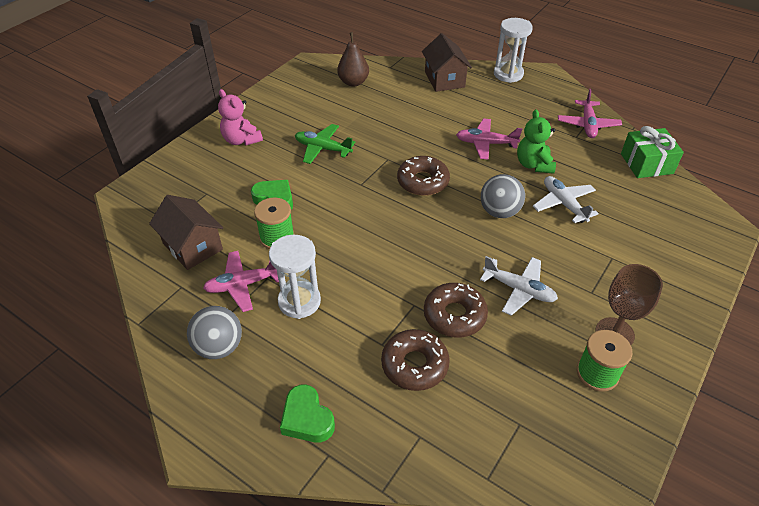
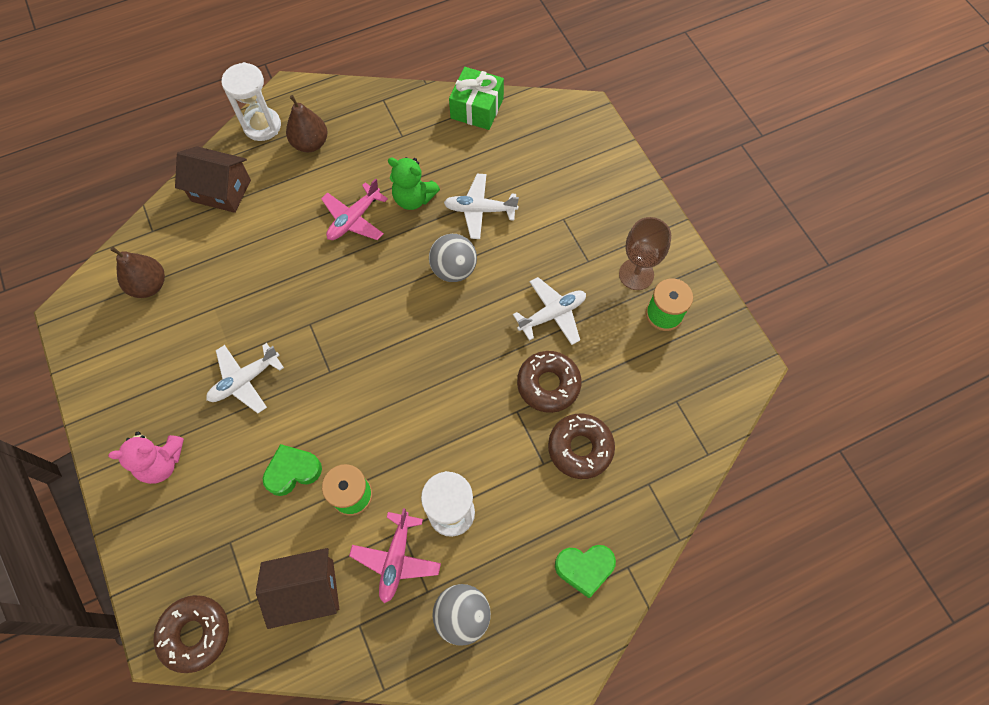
camera: 60 degrees left, 20 degrees up
(323, 149) = (245, 380): green plane -> white plane
(423, 182) = (367, 311): brown donut -> brown donut (195, 633)
(520, 99) = (310, 143): none -> brown pear
(587, 125) = (393, 114): pink plane -> none

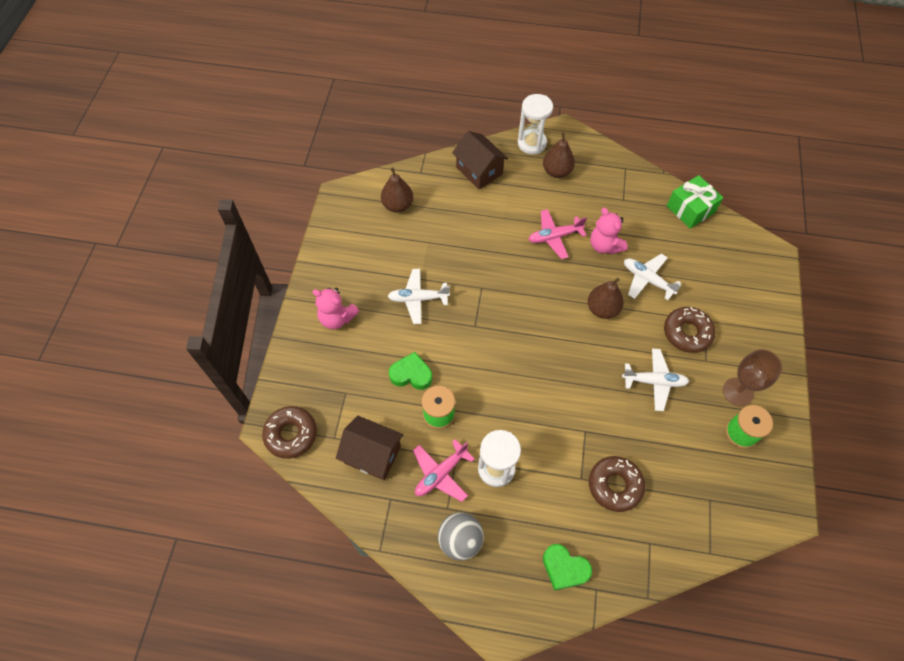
camera: 35 degrees right, 5 degrees down
(413, 198) = (604, 246): green teddy bear -> pink teddy bear
(454, 269) = (602, 309): grey ball -> brown pear
(548, 384) = (620, 427): brown donut -> brown donut (687, 333)

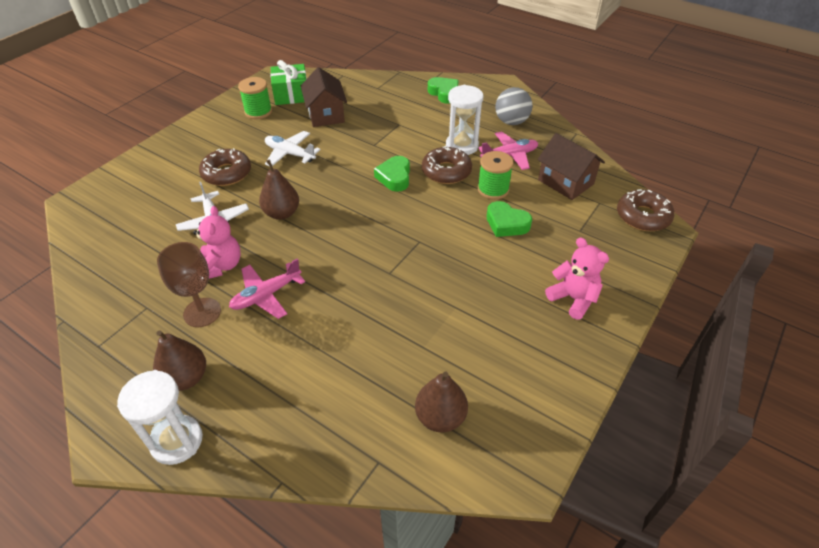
camera: 155 degrees left, 15 degrees down
(418, 299) = (468, 286): white plane -> none
(479, 171) = (289, 426): brown house -> brown house (326, 114)
(537, 391) = (394, 177): none -> green heart
(554, 237) = (266, 295): pink plane -> pink plane turned 135 degrees clockwise
(615, 485) = (377, 115): brown donut -> brown donut (446, 171)
(690, 209) = (90, 268): green gift -> green gift (291, 95)
(737, 391) = (233, 130): brown goblet -> brown goblet (202, 312)

